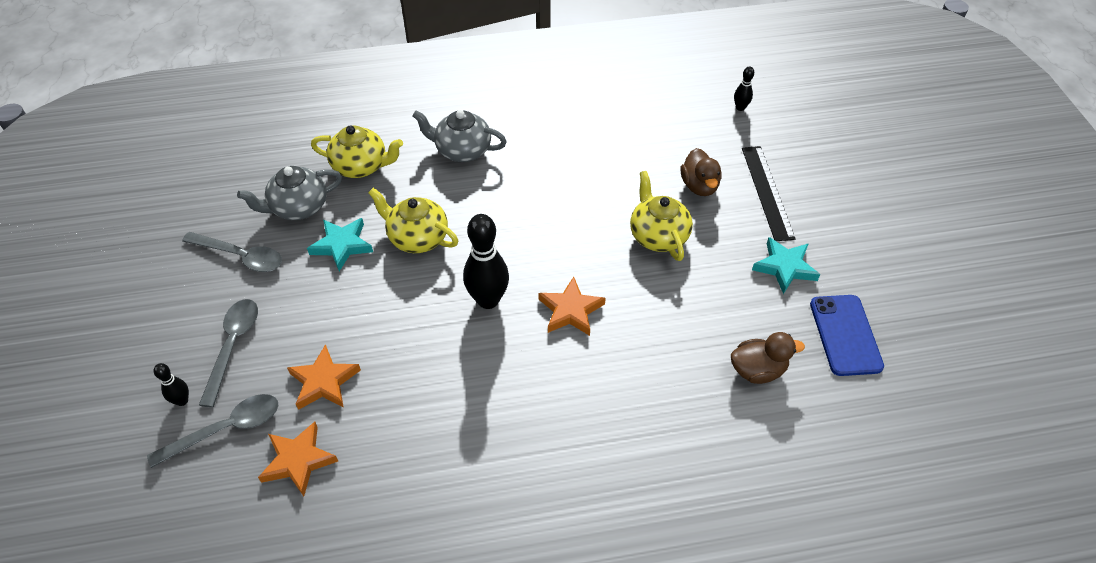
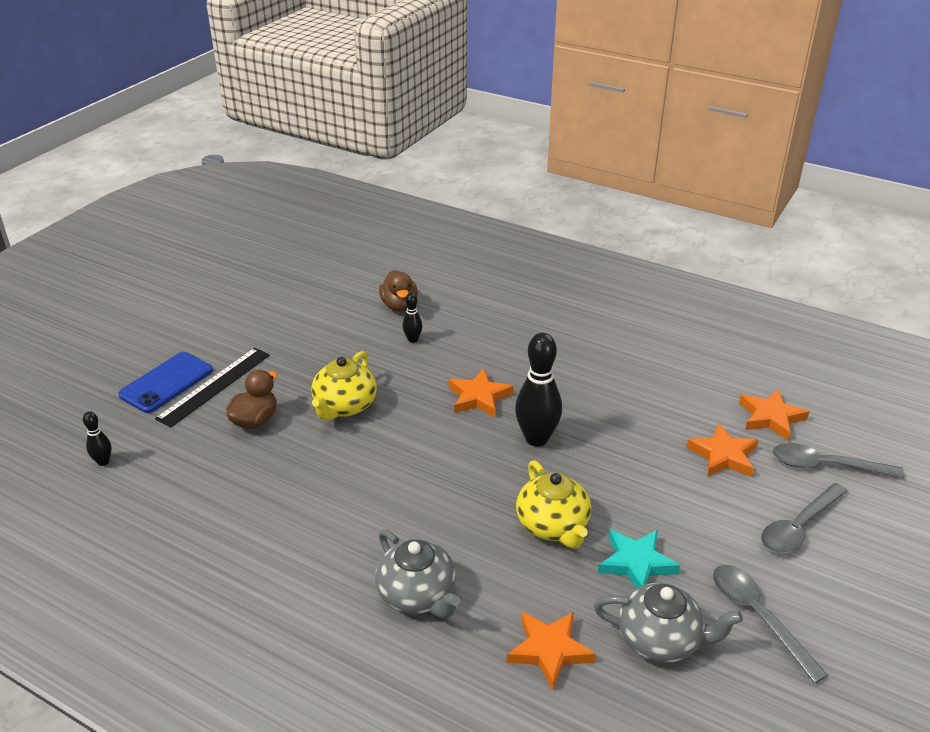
camera: 140 degrees left, 15 degrees down
(182, 401) = (863, 506): black bowling pin -> black bowling pin (413, 339)
(361, 166) = (549, 650): yellow teapot -> orange star
(757, 370) = (399, 306): brown duck -> brown duck turned 135 degrees counterclockwise
(785, 267) = (291, 339): turquoise star -> none
(845, 335) = (319, 292): blue phone -> blue phone (166, 382)

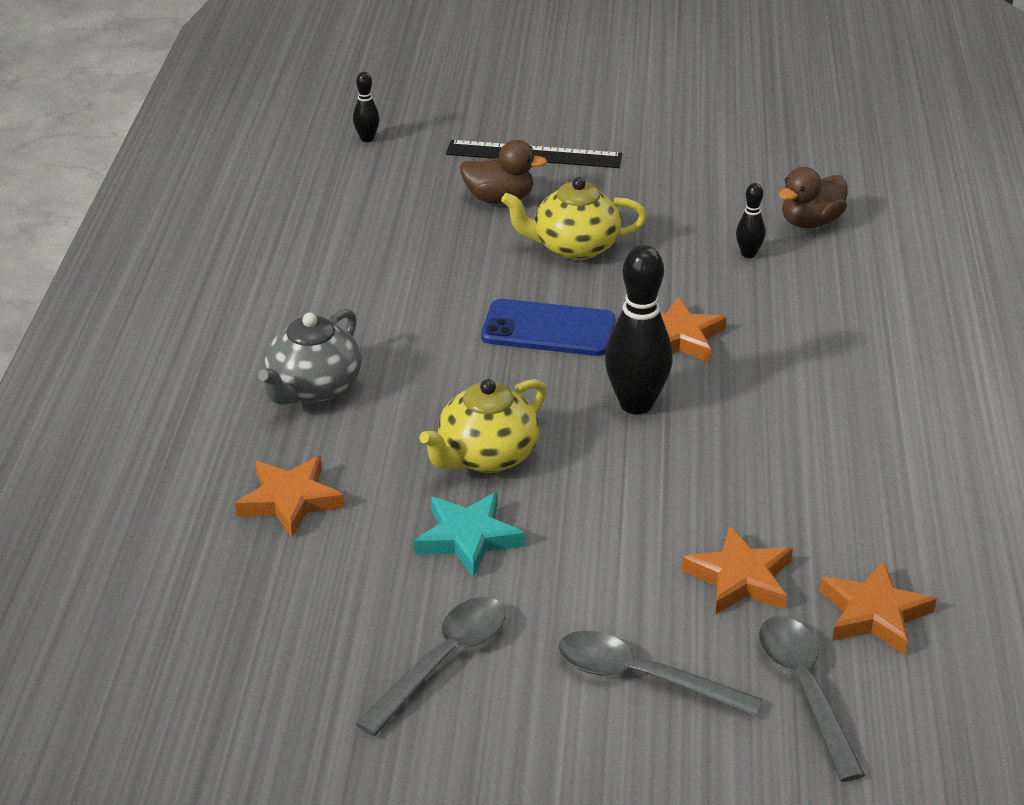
camera: 65 degrees right, 0 degrees up
(166, 382) = (513, 125): blue phone -> blue phone (548, 329)
(660, 640) = (355, 583): grey teapot -> none

